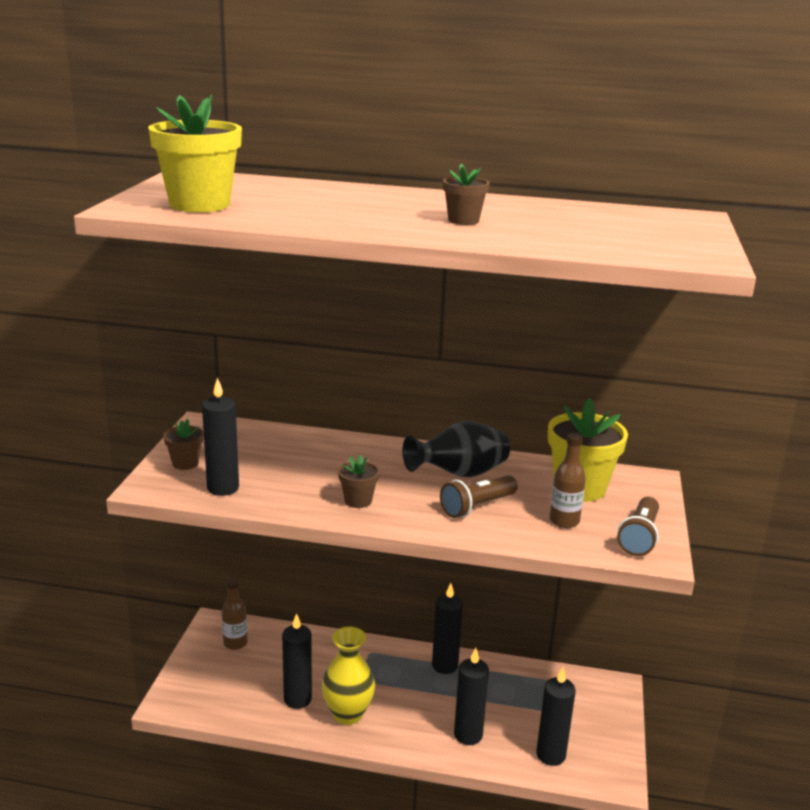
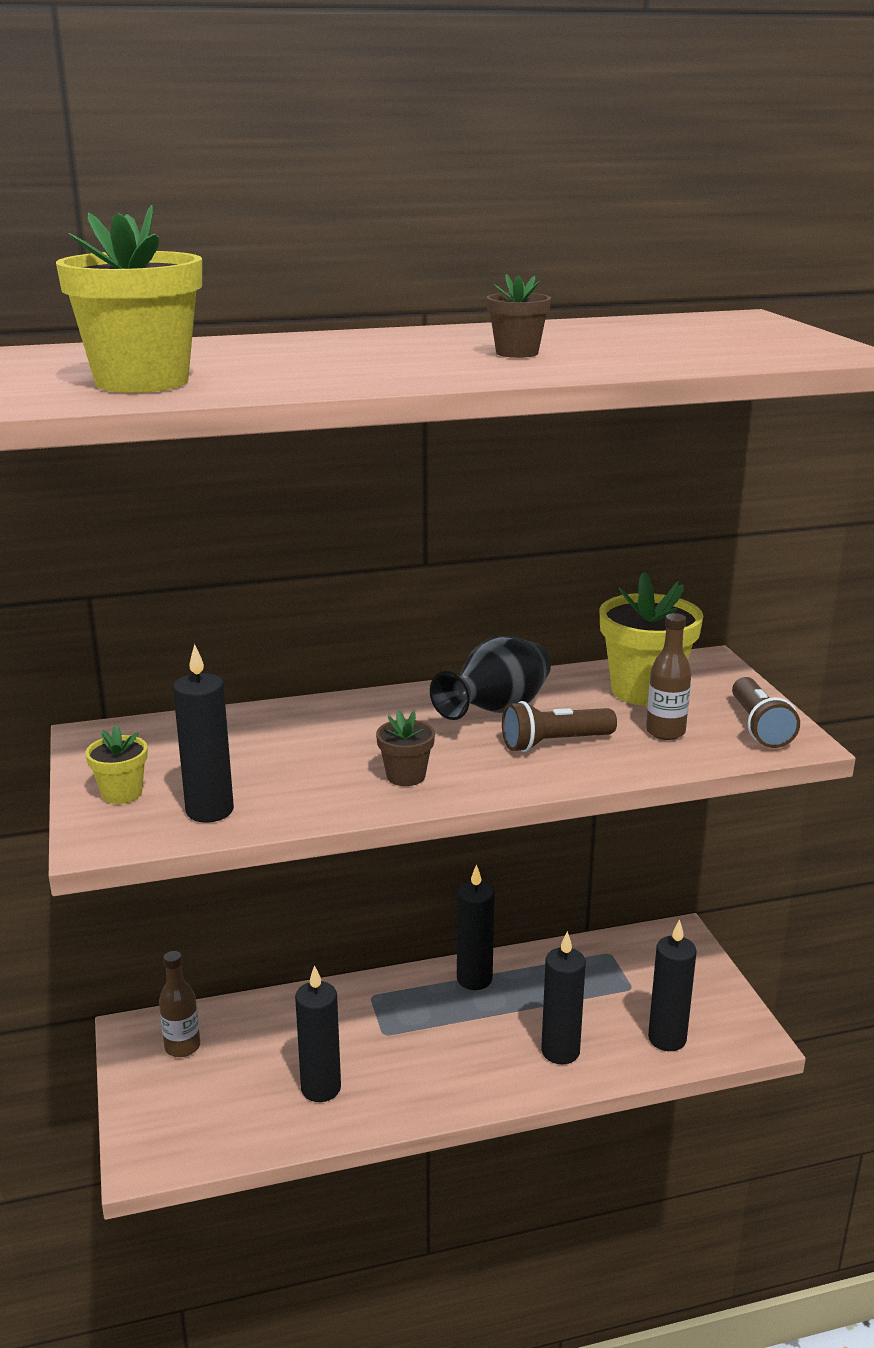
camera: 25 degrees left, 0 degrees up
(185, 463) = (122, 793): brown flower pot -> yellow flower pot
(348, 714) = (399, 1082): yellow vase -> none
(477, 507) = (554, 743): brown flashlight -> brown flashlight turned 45 degrees clockwise

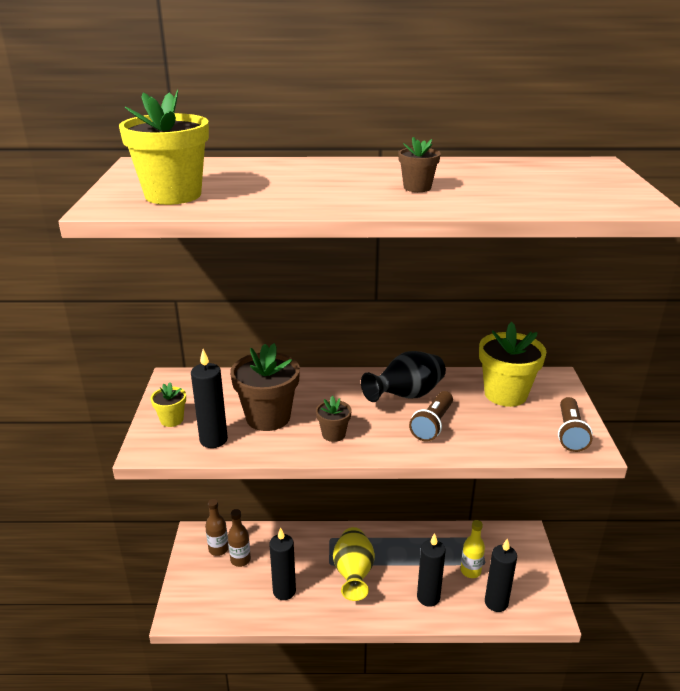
camera: 15 degrees right, 5 degrees up
(287, 768) = (268, 417): none -> brown flower pot
(428, 1041) = (353, 574): none -> yellow vase
(474, 979) = (392, 539): black candle -> none
(554, 743) = (432, 425): brown flashlight -> brown flashlight turned 60 degrees counterclockwise
(613, 1002) = (470, 571): none -> yellow bottle
(665, 732) = (506, 427): brown bottle -> brown bottle (240, 560)

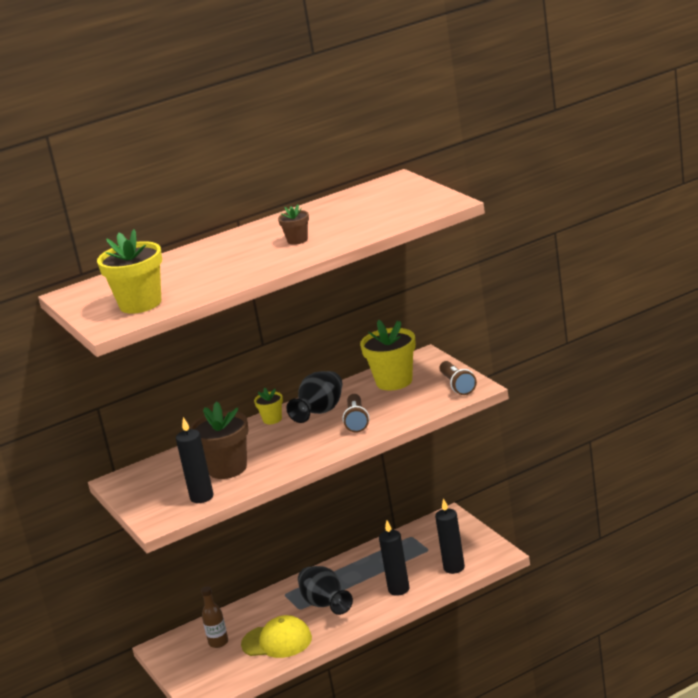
camera: 25 degrees left, 5 degrees down
(172, 420) = (152, 501): yellow flower pot -> yellow flower pot (272, 419)
(218, 549) = (191, 646): brown bottle -> none
(284, 591) = (277, 641): black candle -> yellow cap
(333, 434) = (289, 456): brown flower pot -> none
(353, 574) = (325, 605): yellow vase -> black vase
(470, 571) = (420, 559): yellow bottle -> none

